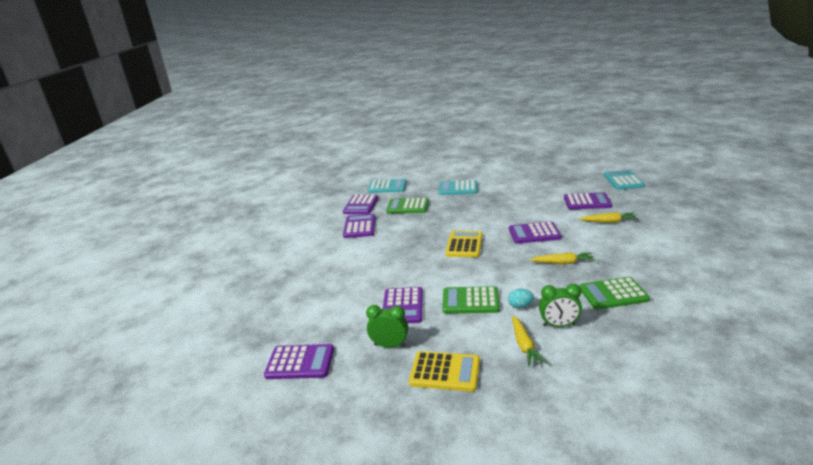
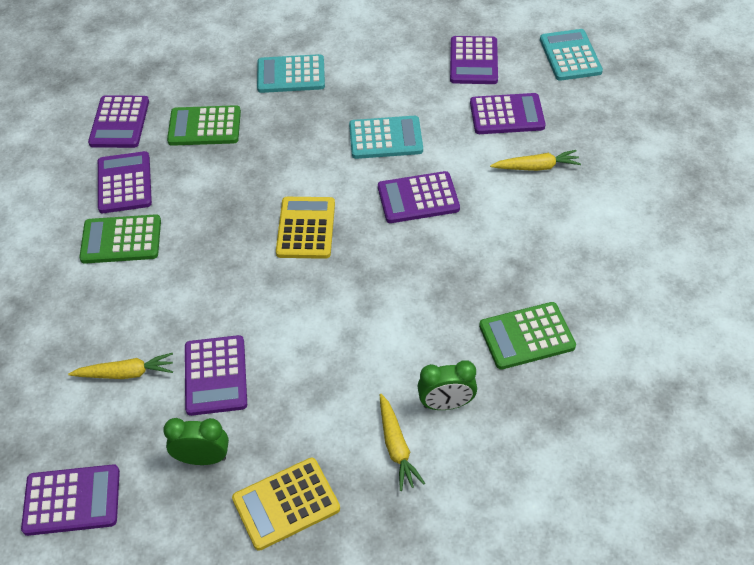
camera: 10 degrees left, 25 degrees up
(387, 187) = (162, 68): turquoise calculator -> turquoise calculator (385, 138)
(445, 372) = (286, 504): yellow calculator -> yellow calculator turned 150 degrees clockwise
(470, 301) = (318, 360): green calculator -> green calculator (121, 240)
(520, 306) = (392, 367): turquoise egg -> none
(563, 263) = (459, 269): yellow carrot -> yellow carrot (126, 373)
(564, 183) = (473, 61): none -> purple calculator

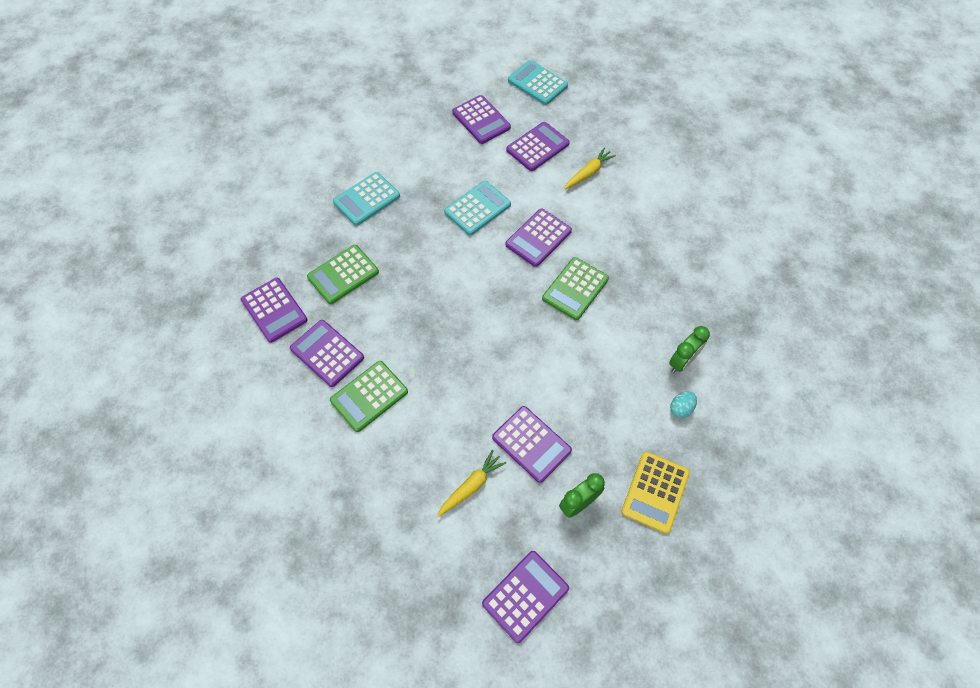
camera: 40 degrees left, 10 degrees up
(306, 228) = (488, 304): yellow calculator -> none
(396, 447) = (681, 408): yellow carrot -> turquoise egg
(526, 336) = (685, 288): green calculator -> green calculator (575, 289)

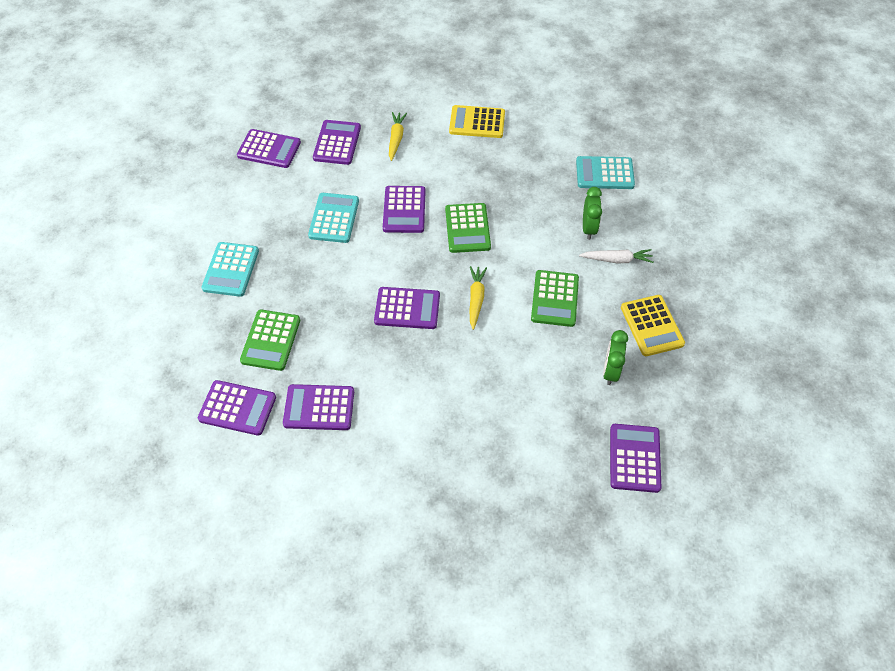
camera: 40 degrees left, 5 degrees down
(369, 396) = (387, 413): green calculator -> green calculator (555, 299)
(471, 486) = (527, 417): yellow carrot -> yellow carrot (476, 299)
(531, 444) = (541, 356): purple calculator -> purple calculator (407, 308)
(537, 83) = (289, 94): turquoise calculator -> turquoise calculator (604, 173)
(671, 201) = (477, 122): none -> yellow calculator
(681, 408) = (617, 260): turquoise egg -> white carrot

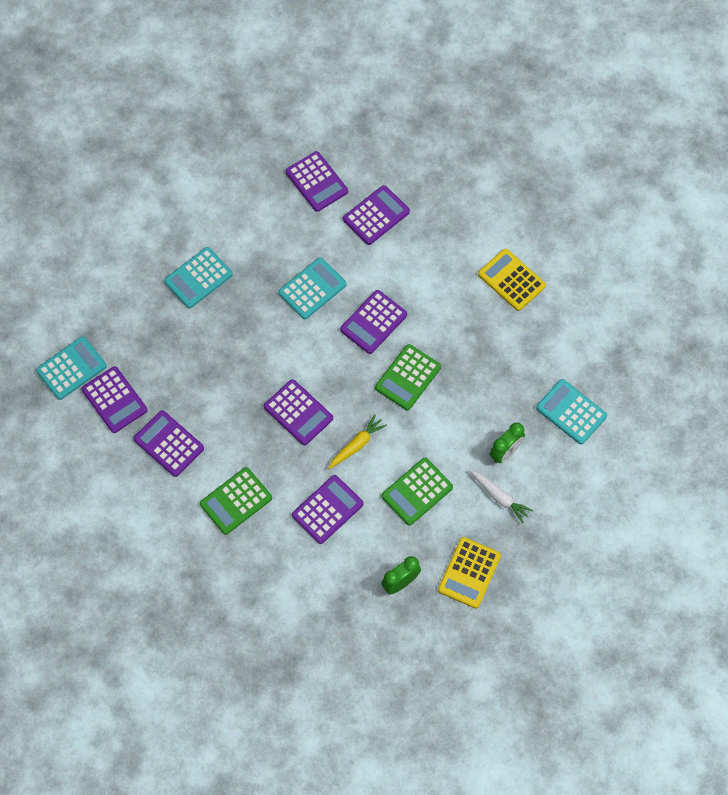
camera: 40 degrees right, 10 degrees up
(174, 411) = (71, 368): none -> turquoise calculator
(271, 340) = (179, 362): green calculator -> green calculator (236, 501)
(396, 139) = (428, 247): yellow carrot -> none
(634, 458) = (351, 659): purple calculator -> purple calculator (327, 509)

